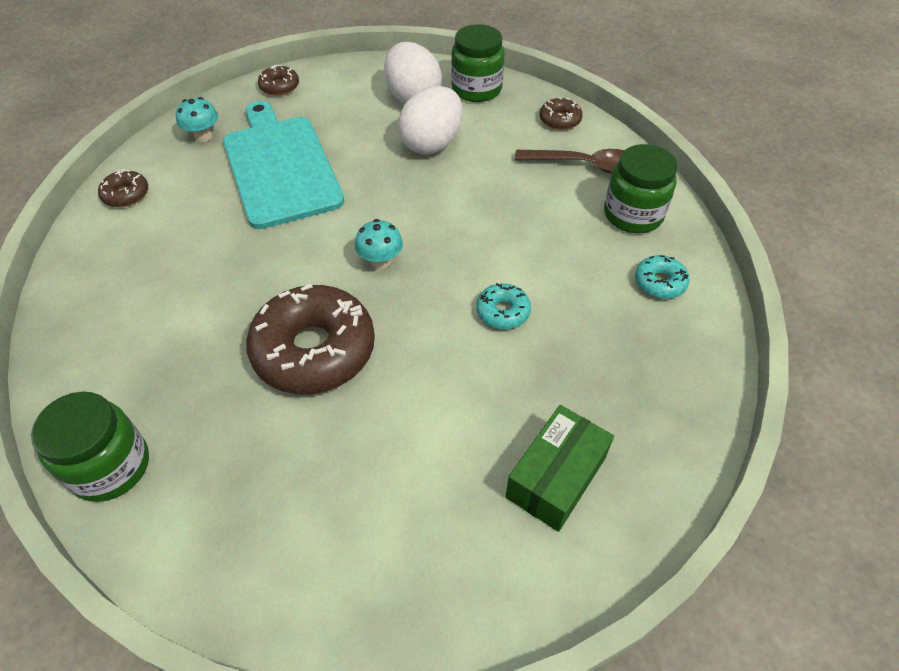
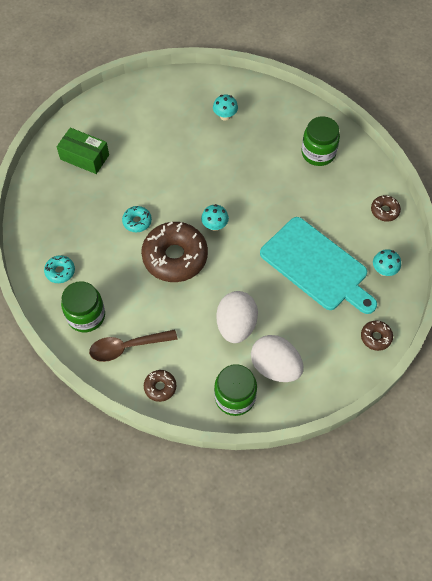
camera: 155 degrees right, 10 degrees up
(110, 467) = (262, 96): green jar -> green jar (318, 153)
(218, 452) = (225, 116): none -> turquoise mushroom
(314, 350) = (216, 168): brown donut -> brown donut (175, 257)
(556, 477) = (84, 157): green box -> green box turned 75 degrees counterclockwise

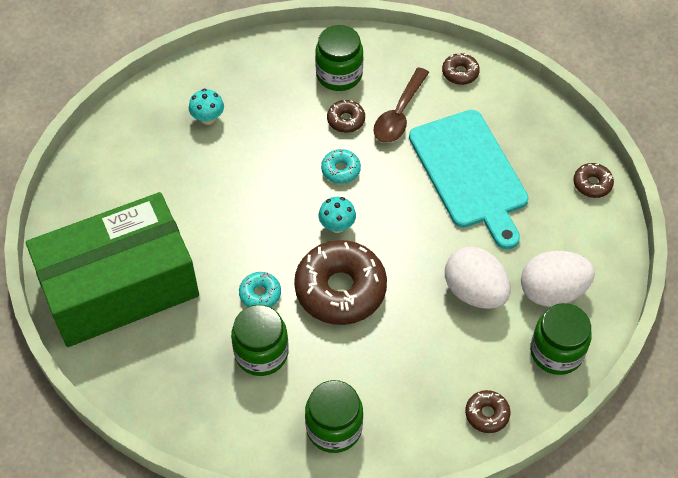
camera: 50 degrees left, 5 degrees down
(60, 271) = (251, 416): turquoise donut -> turquoise donut (341, 170)
(84, 157) = (120, 286): green box -> green box, size x2.21
(101, 248) = (261, 353): none -> green jar
(127, 347) = (410, 413): brown spoon -> brown spoon (399, 114)
(290, 179) = (346, 120): none -> brown donut
(316, 266) = (470, 173): turquoise cutting board -> turquoise cutting board turned 75 degrees clockwise
(384, 270) = (525, 123): turquoise mushroom -> none

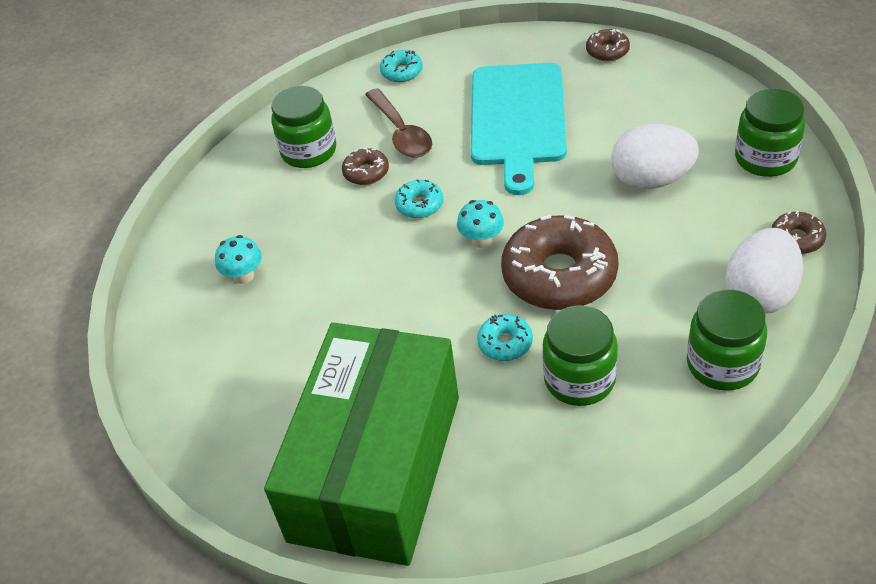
camera: 45 degrees left, 10 degrees down
(460, 73) = (402, 72): brown donut -> turquoise donut
(470, 173) = (517, 119): turquoise cutting board -> turquoise cutting board turned 75 degrees clockwise
(552, 291) = (697, 129): white egg -> white egg (760, 294)

